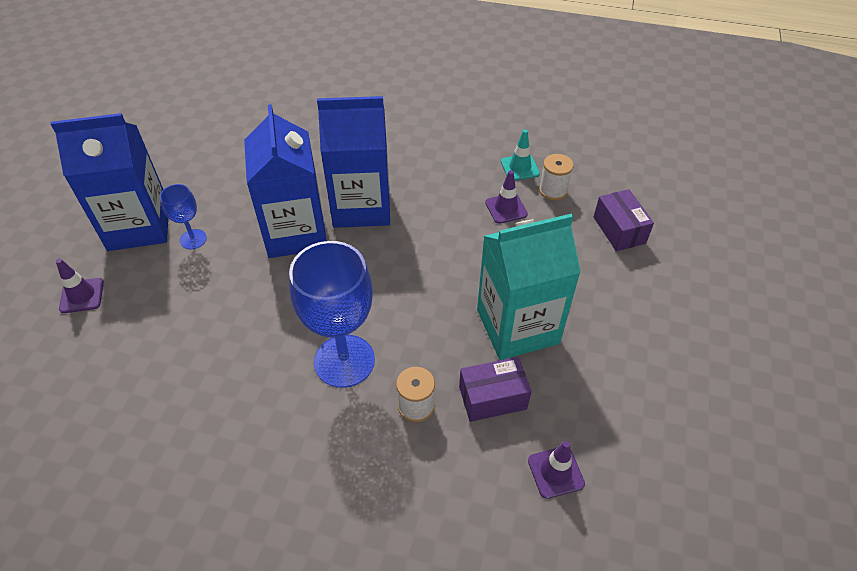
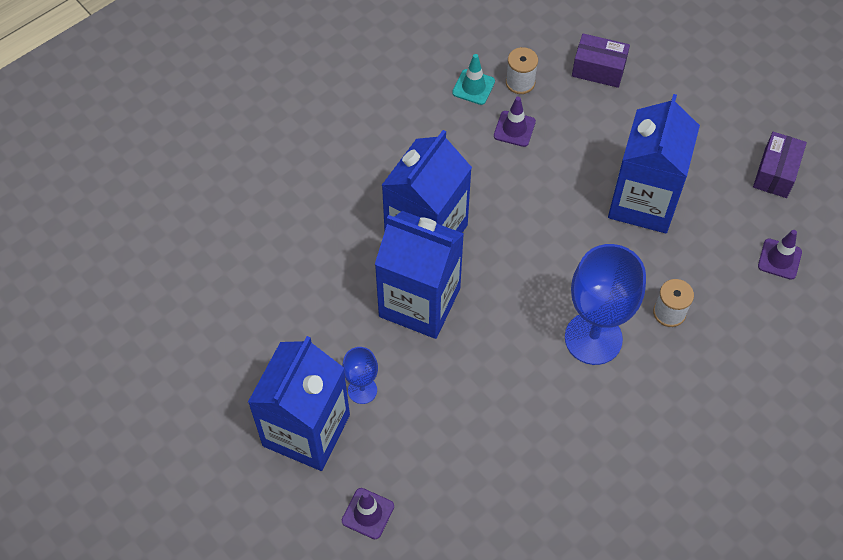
camera: 55 degrees left, 10 degrees up
(492, 397) = (695, 259): purple box -> purple box (775, 173)
(517, 326) = (643, 201): turquoise carton -> blue carton

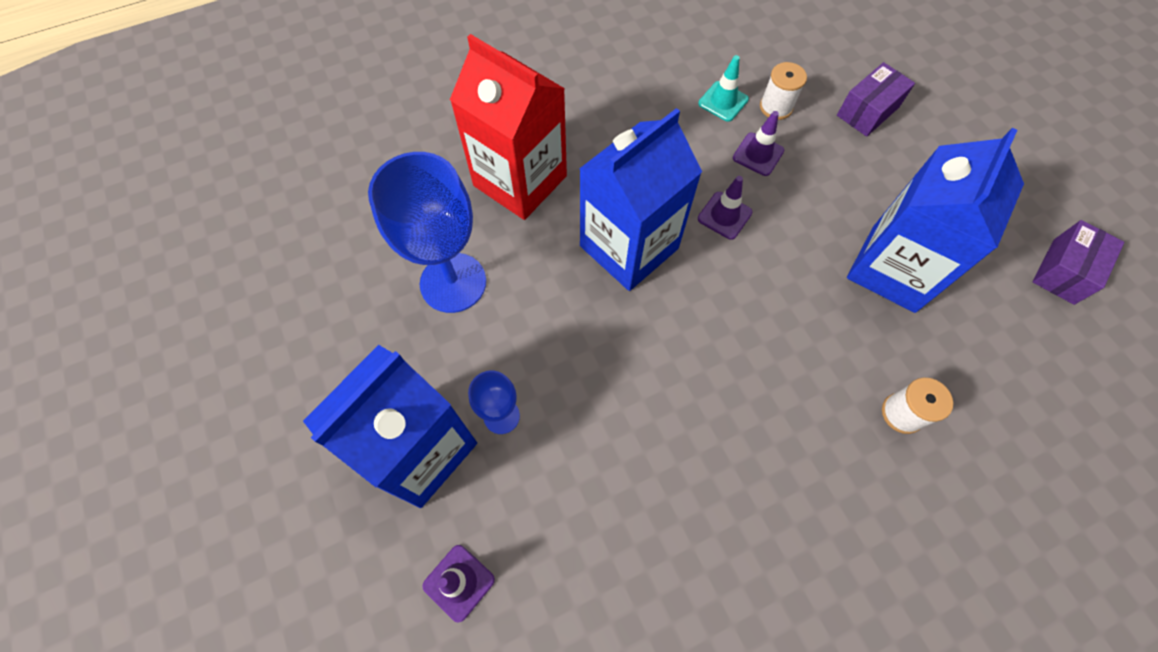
camera: 15 degrees right, 5 degrees up
(317, 198) = (520, 181): none -> red carton
(419, 302) = (599, 325): blue carton -> none
(593, 338) = (799, 422): blue goblet -> blue goblet (453, 282)
(598, 69) = (867, 111): purple box -> purple box turned 75 degrees counterclockwise
(779, 259) = (1056, 379): purple traffic cone -> purple traffic cone (724, 215)

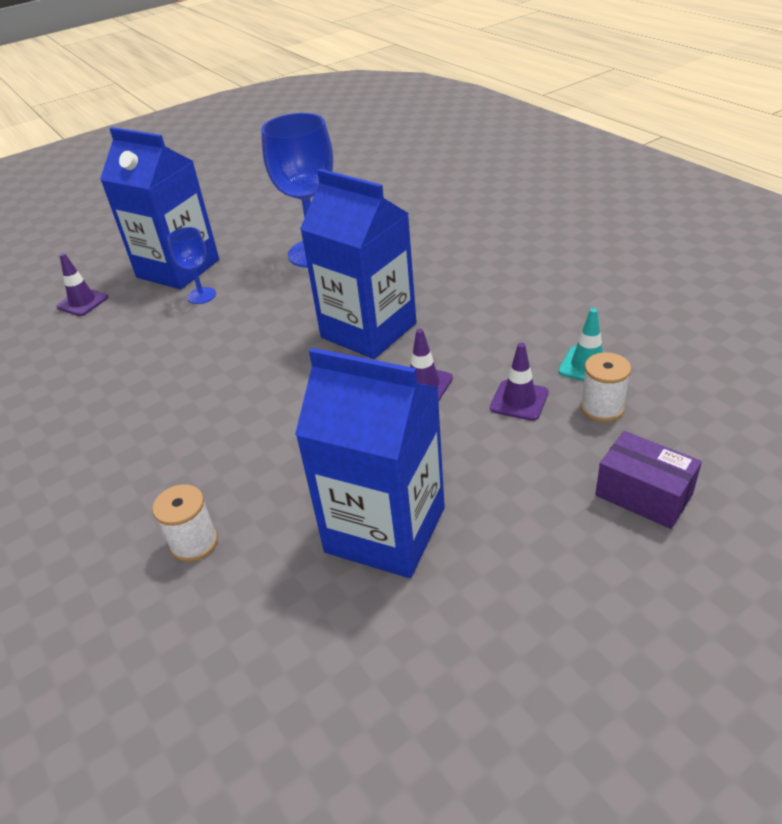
camera: 85 degrees right, 25 degrees down
(520, 181) = (424, 262): red carton -> none
(1063, 271) = (424, 745): purple box -> none

